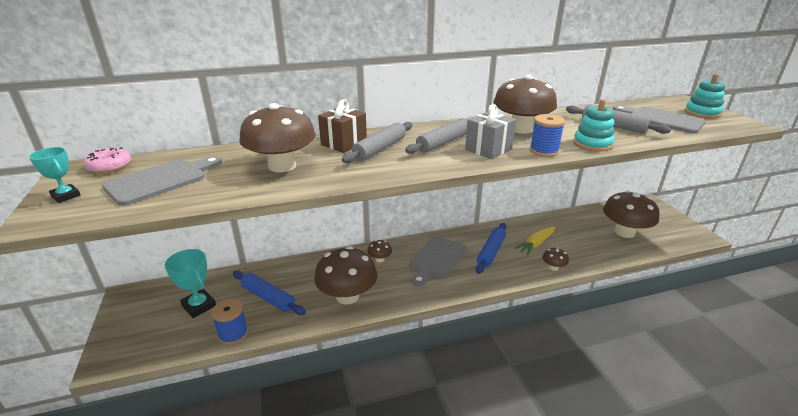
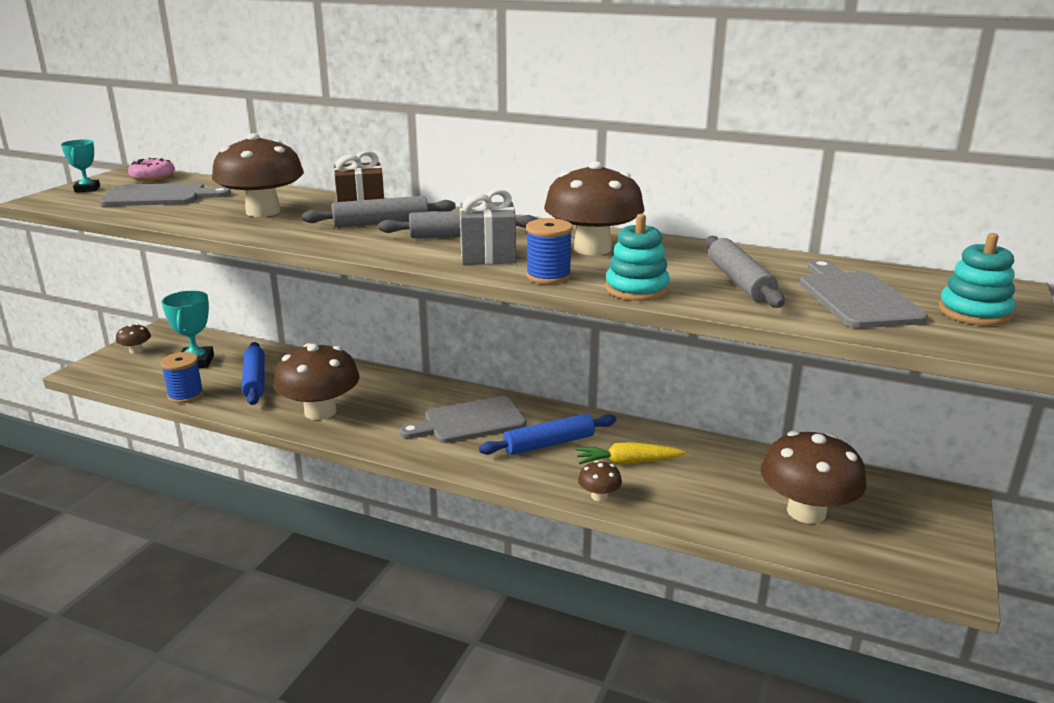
camera: 40 degrees right, 5 degrees down
(380, 259) = (408, 394): brown mushroom -> brown mushroom (136, 351)

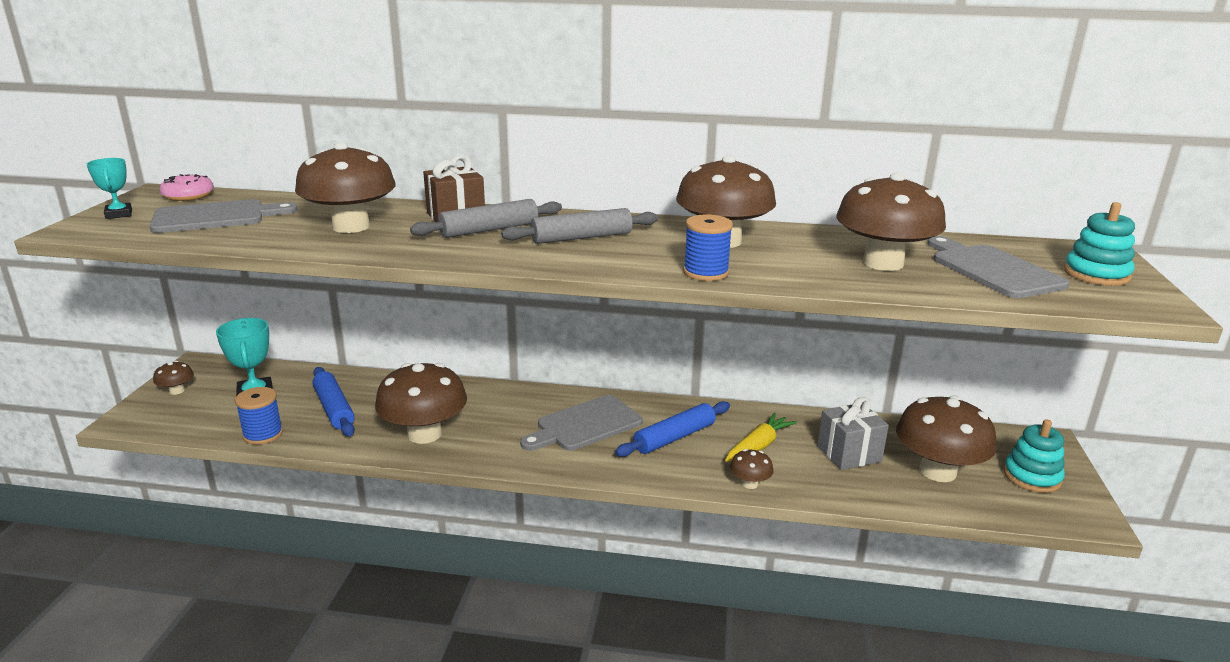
camera: 15 degrees left, 0 degrees up
(488, 255) = (629, 256): grey gift -> grey gift (849, 454)
(628, 462) = (758, 446): yellow carrot -> yellow carrot turned 150 degrees clockwise
(636, 289) = (799, 278): turquoise stacking toy -> turquoise stacking toy (1032, 477)
(740, 282) = (883, 263): grey rolling pin -> brown mushroom

